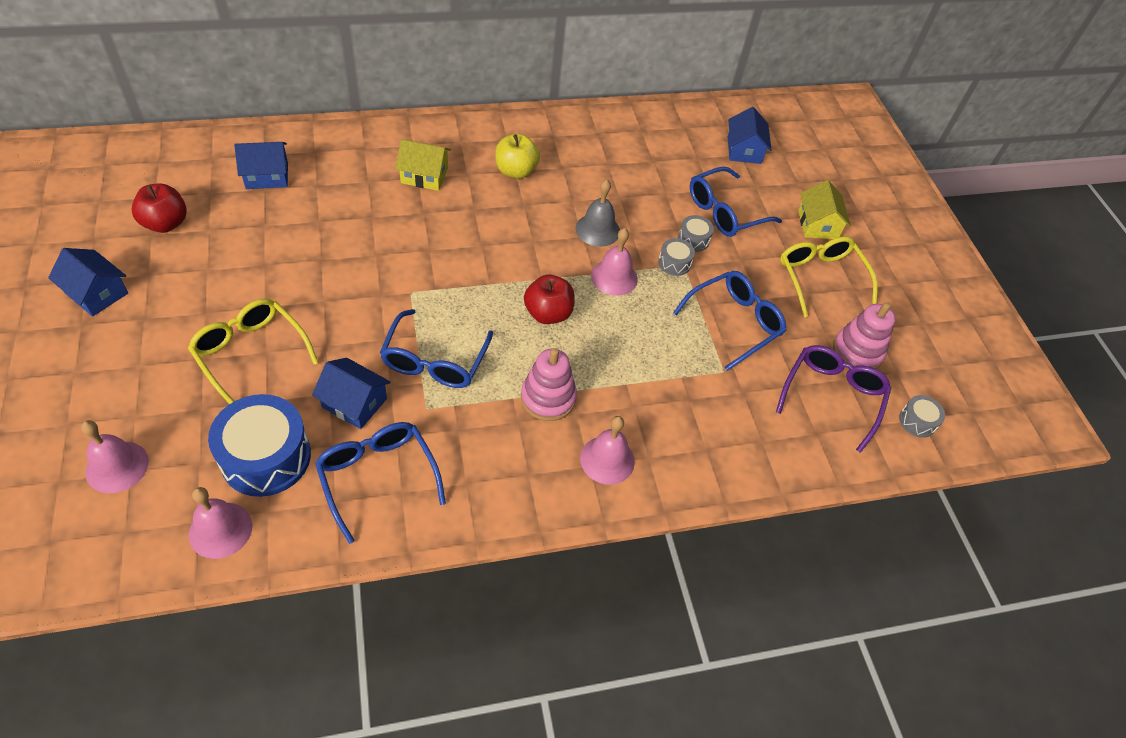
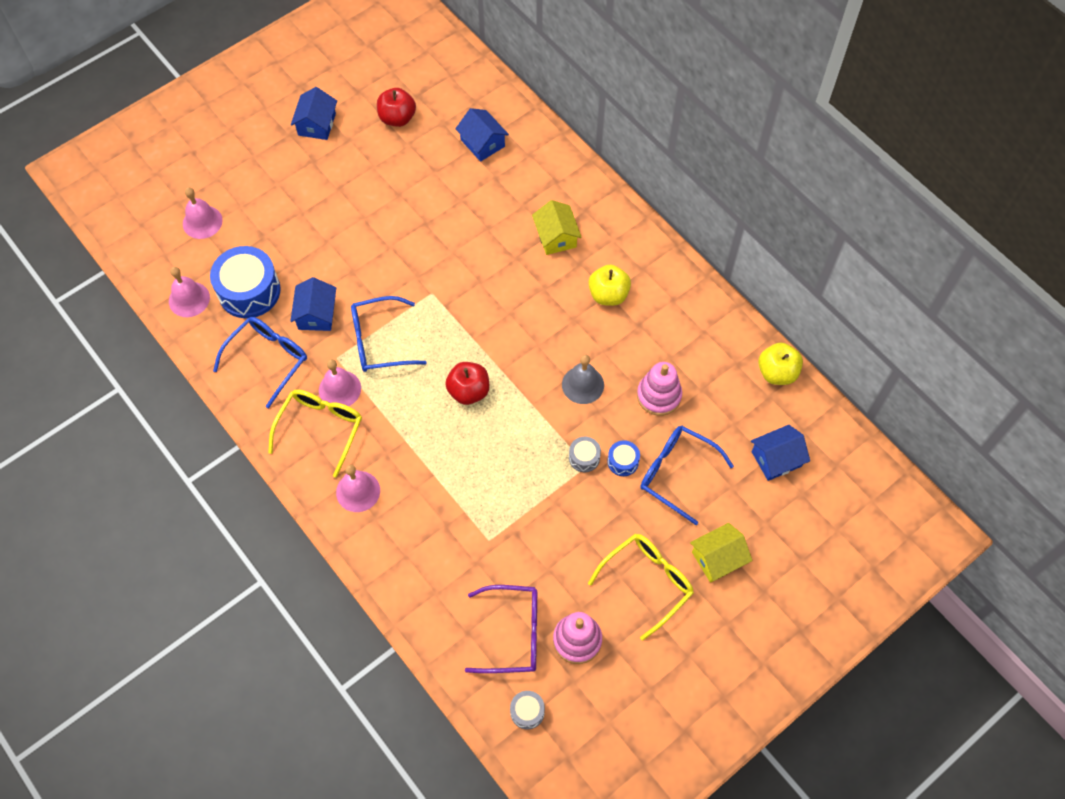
camera: 70 degrees right, 10 degrees up
(251, 354) = (320, 234): yellow glasses -> yellow glasses (320, 429)
(548, 398) = (389, 428): pink stacking toy -> pink stacking toy (659, 396)
(614, 277) = (537, 420): pink bell -> pink bell (340, 389)
(665, 113) = (777, 372): none -> yellow apple
(693, 239) = (623, 461): grey drum -> blue drum
(734, 323) = (546, 529): blue glasses -> none

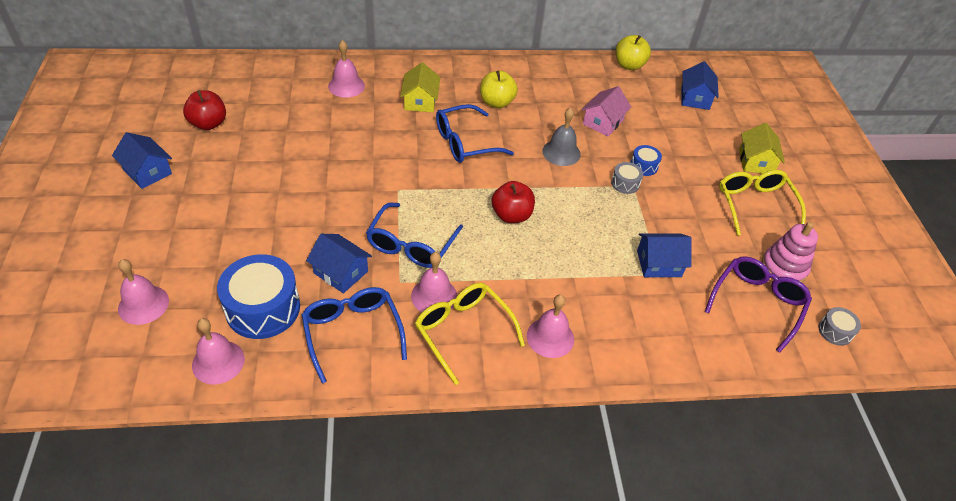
camera: 60 degrees left, 15 degrees down
(482, 143) = (293, 93): blue house -> blue house (659, 263)
(526, 171) = (346, 86): none -> pink bell
(556, 237) = (420, 101): yellow house -> yellow house turned 75 degrees clockwise
(659, 396) = (603, 122): pink stacking toy -> pink house
(677, 474) = (674, 146): blue glasses -> blue glasses (465, 142)

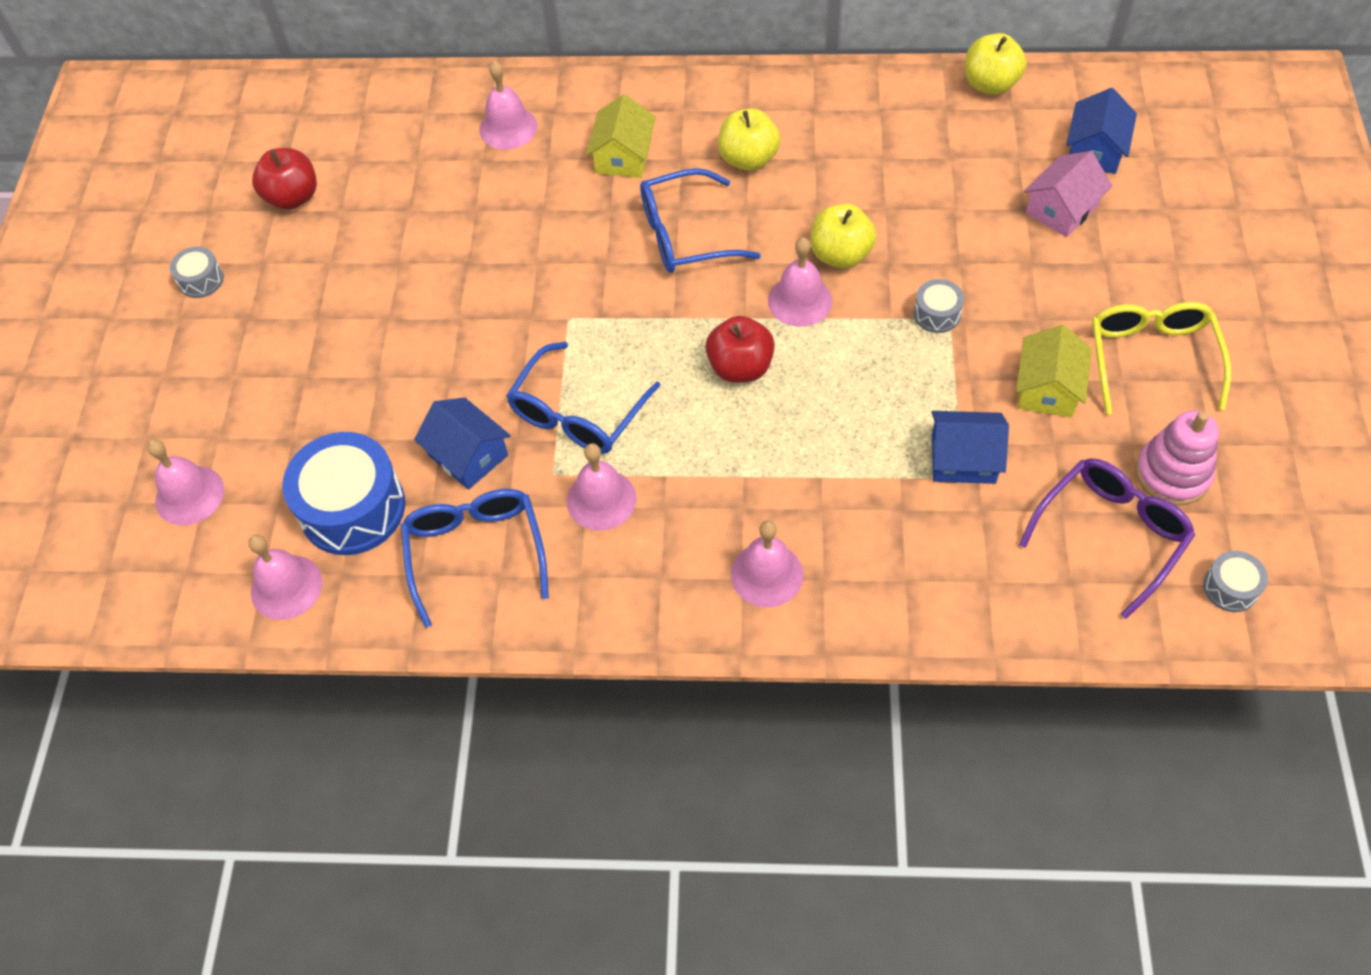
camera: 15 degrees right, 10 degrees up
(147, 172) = (201, 280): blue house -> grey drum
(463, 332) = (637, 559): yellow glasses -> none
(541, 177) = (800, 300): none -> pink bell
(561, 152) = (840, 255): grey bell -> yellow apple
(603, 122) = (922, 197): pink house -> pink house (1061, 209)
(644, 166) = (975, 282): blue drum -> none
(756, 161) = (1174, 276): yellow house -> yellow house (1047, 388)

